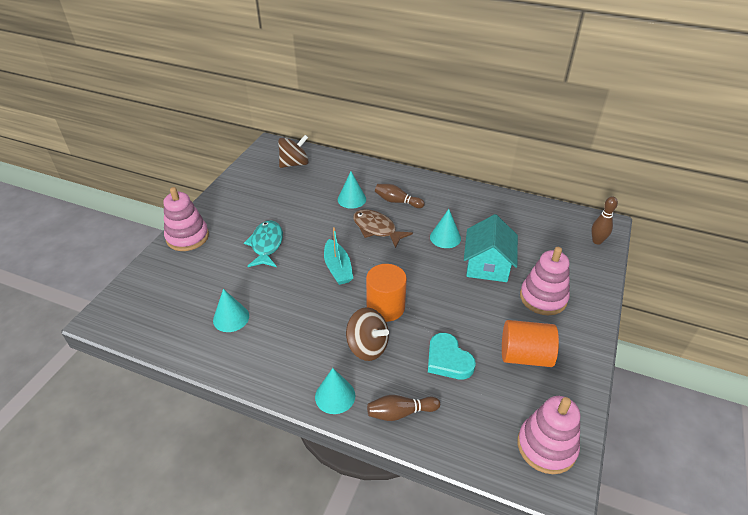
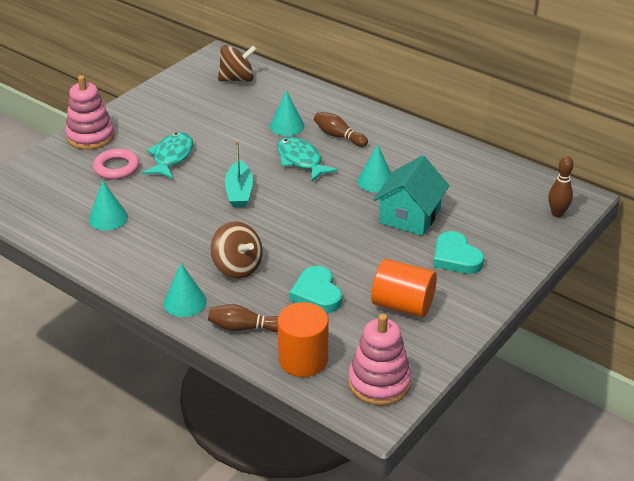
camera: 15 degrees right, 5 degrees down
(221, 264) = (116, 168): none -> pink ring
(377, 229) = (301, 160): brown fish -> turquoise fish
(385, 307) = (274, 236): orange cylinder -> orange cylinder (303, 359)
(543, 298) = (456, 257): pink stacking toy -> turquoise heart

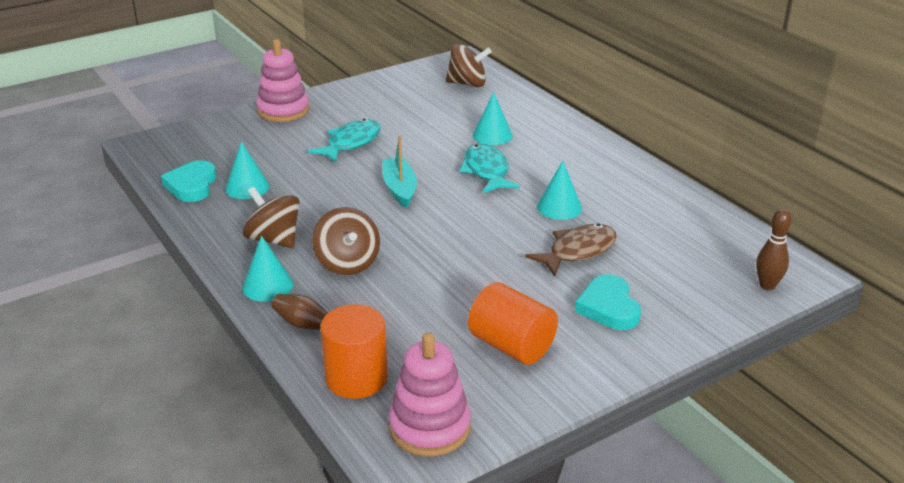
camera: 20 degrees right, 5 degrees down
(116, 168) = (288, 143): pink ring -> none
(163, 260) = (274, 239): none -> brown spinning top
(239, 191) = (399, 189): turquoise boat -> turquoise boat turned 150 degrees clockwise
(317, 293) = (418, 310): turquoise heart -> turquoise heart (192, 185)
(339, 136) = (544, 155): brown bowling pin -> none
(409, 216) = (578, 251): turquoise house -> brown fish

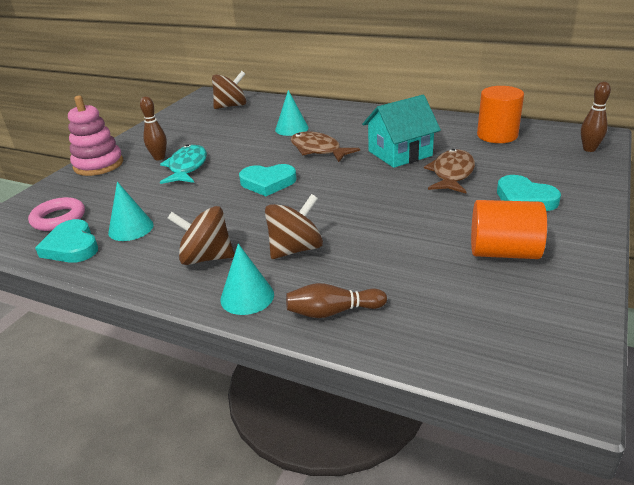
camera: 30 degrees left, 0 degrees up
(205, 155) = (58, 218): none -> pink ring
(339, 123) = (159, 158): none -> brown bowling pin
(347, 263) = (295, 249): brown spinning top -> brown spinning top turned 75 degrees counterclockwise
(356, 378) = (426, 335): orange cylinder -> orange cylinder (497, 135)
(399, 189) = (268, 183): turquoise boat -> turquoise heart
(429, 427) = (540, 344): pink stacking toy -> none
(486, 171) = (318, 150): turquoise fish -> brown fish
(559, 207) = (400, 153): turquoise cone -> turquoise house

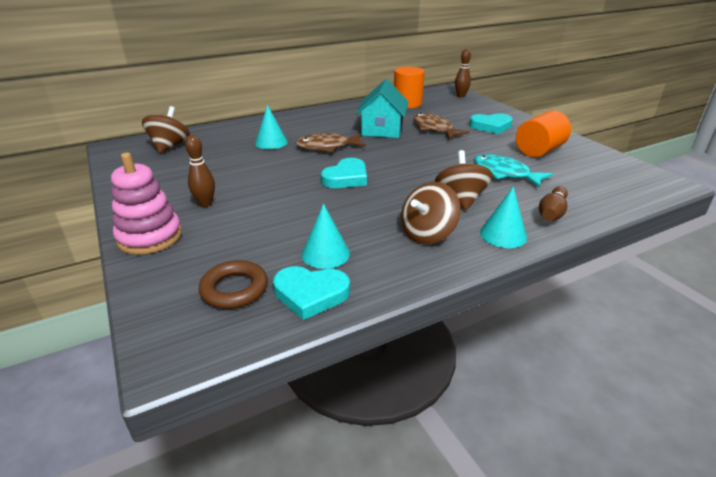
camera: 55 degrees left, 0 degrees up
(58, 218) = (234, 289): pink ring -> brown ring
(187, 167) = (253, 198): turquoise fish -> turquoise fish (505, 173)

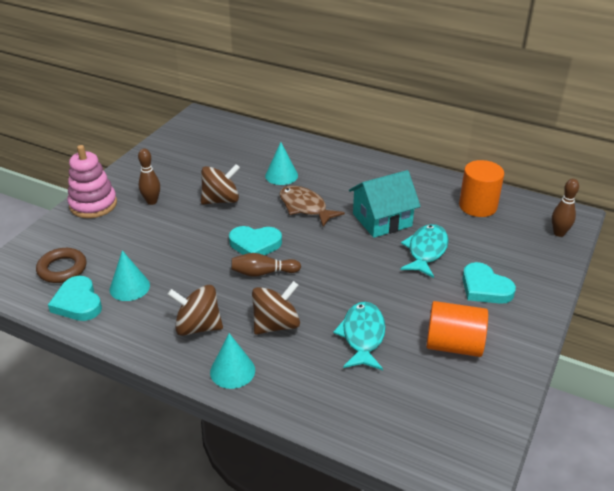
camera: 55 degrees right, 5 degrees up
(170, 146) = (222, 136): brown spinning top -> brown spinning top (221, 200)
(434, 129) = (426, 251): brown fish -> turquoise fish
(552, 213) = (302, 392): brown bowling pin -> brown bowling pin (263, 273)

